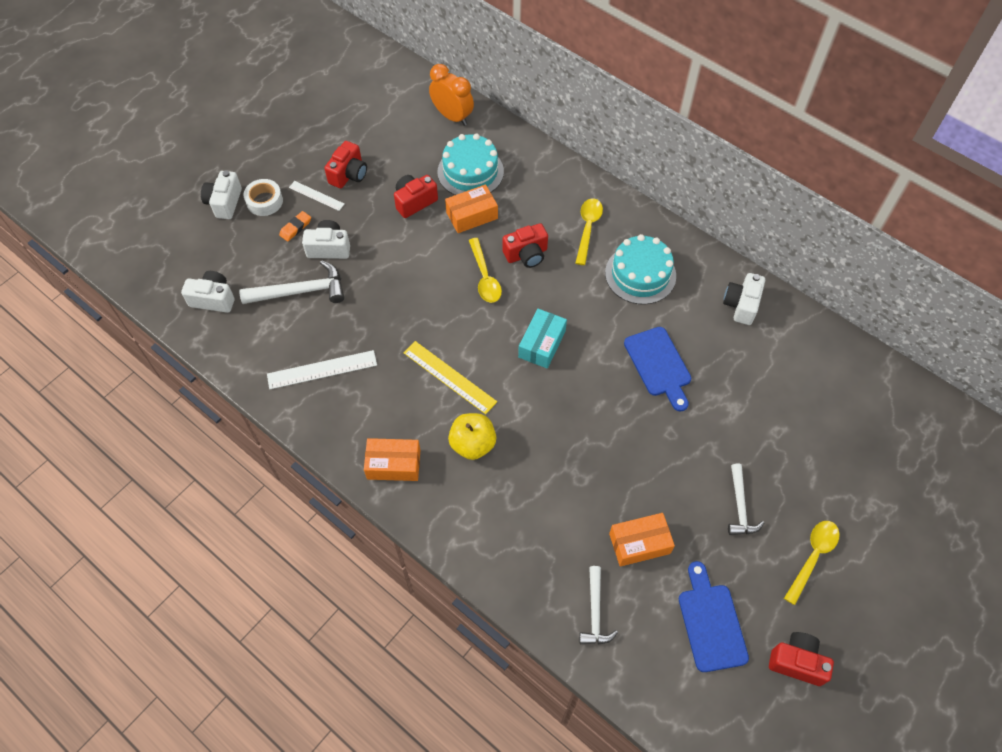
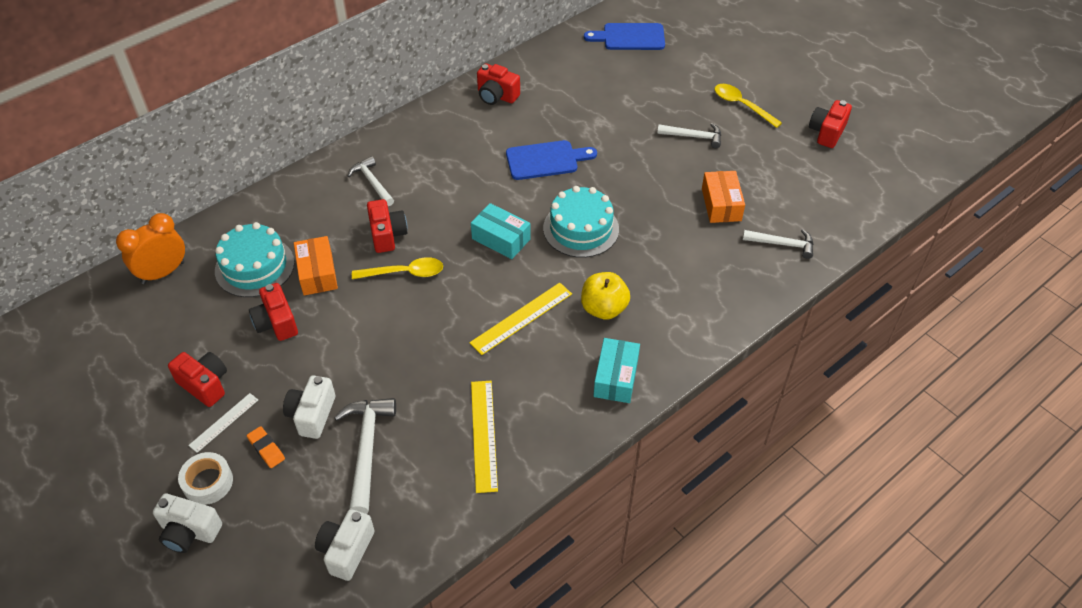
camera: 80 degrees left, 10 degrees down
(322, 370) = (484, 435): white ruler -> yellow ruler
(393, 464) = (616, 377): orange box -> turquoise box
(588, 228) = (372, 183): yellow spoon -> white hammer
(640, 274) = (441, 154): turquoise cake -> turquoise cake (581, 229)
(711, 622) = (794, 174): blue cutting board -> blue cutting board (630, 37)
(741, 305) = (496, 96): white camera -> red camera

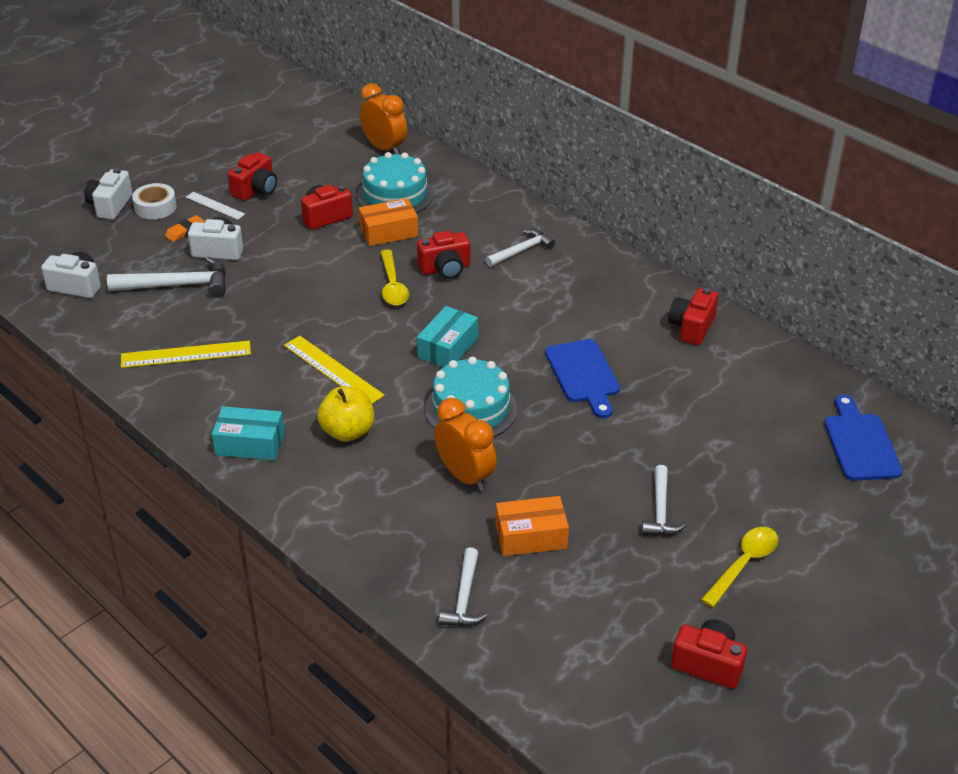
camera: 85 degrees right, 10 degrees down
(658, 236) = (465, 476): none -> orange clock

